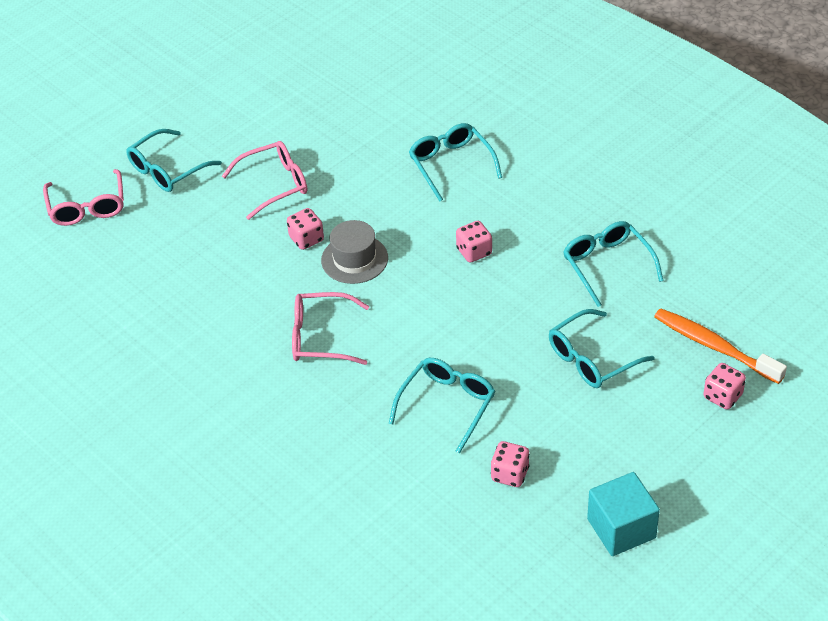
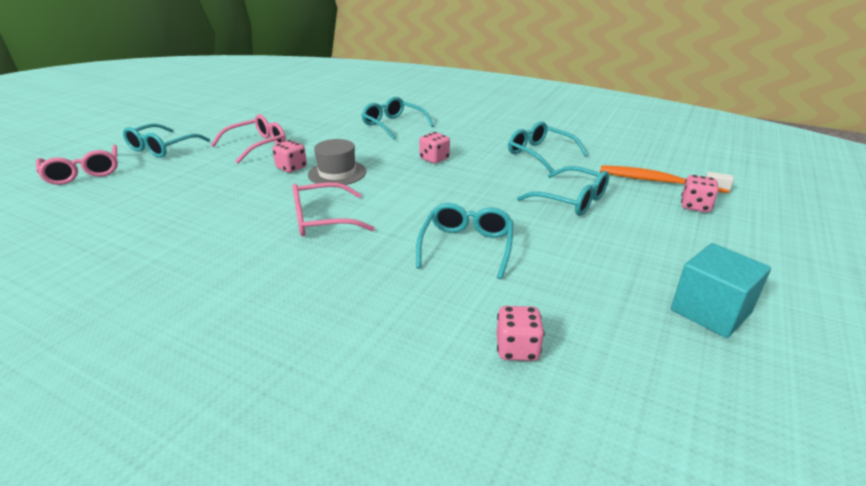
camera: 20 degrees left, 15 degrees down
(510, 474) = (563, 287): pink dice -> pink dice (517, 349)
(591, 359) = (571, 200): turquoise glasses -> turquoise glasses turned 90 degrees counterclockwise

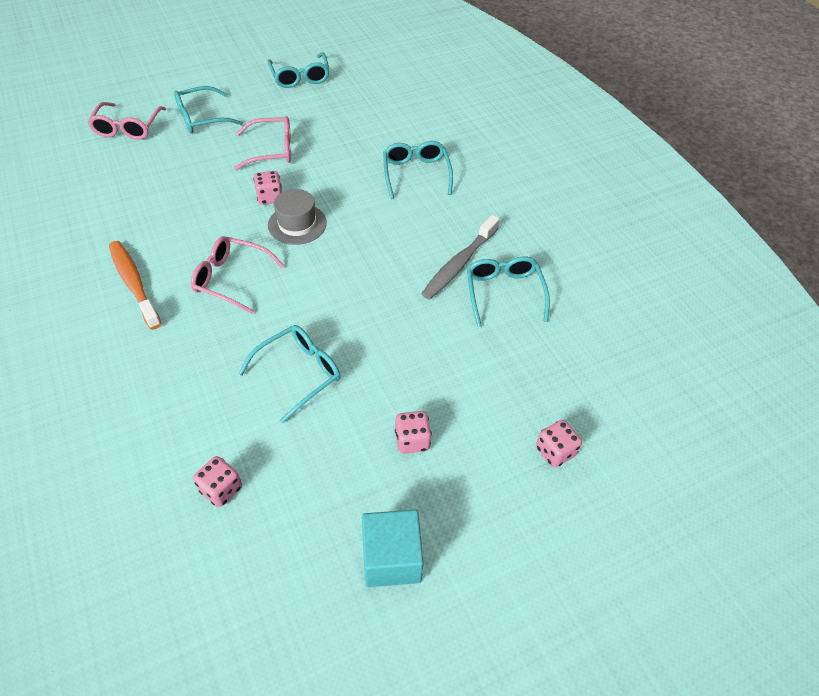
camera: 35 degrees right, 20 degrees up
(434, 159) = (396, 247): pink dice -> pink dice (412, 440)
(490, 152) = (459, 264): none -> grey toothbrush
(571, 200) = (449, 373): turquoise glasses -> turquoise glasses (300, 77)
(657, 181) = (568, 398): orange toothbrush -> orange toothbrush (134, 283)

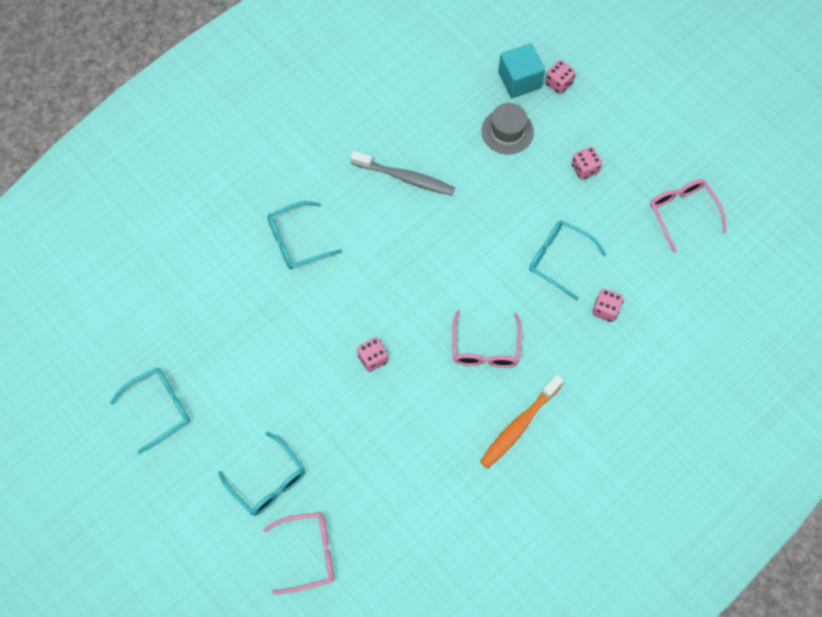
camera: 105 degrees left, 15 degrees up
(221, 489) = (668, 273): pink dice -> pink dice (605, 310)
(272, 150) = (301, 385): pink glasses -> pink glasses (682, 213)
(297, 224) = (400, 321): grey hat -> grey hat (507, 131)
(392, 558) = (670, 158): turquoise cube -> turquoise cube (519, 80)
(504, 293) = (426, 139): turquoise glasses -> none

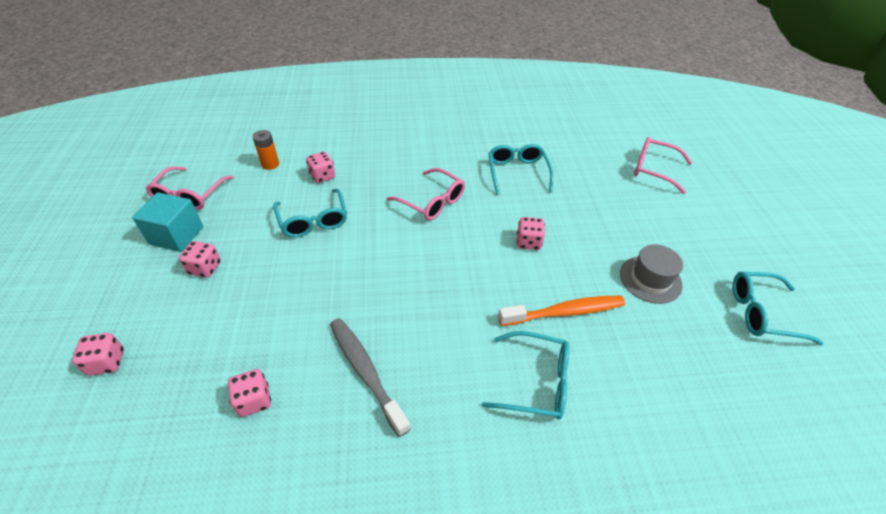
camera: 145 degrees left, 20 degrees down
(268, 481) = (668, 216): turquoise glasses -> turquoise glasses (517, 173)
(452, 122) = (254, 400): none -> pink dice
(485, 348) = (432, 202): pink glasses -> pink glasses turned 90 degrees clockwise
(507, 131) = (218, 348): grey hat -> grey hat (650, 279)
(519, 80) = (132, 396): turquoise cube -> turquoise cube (177, 235)
(519, 426) = (452, 155): orange toothbrush -> orange toothbrush (565, 312)
(665, 290) = (270, 164): none -> orange battery

